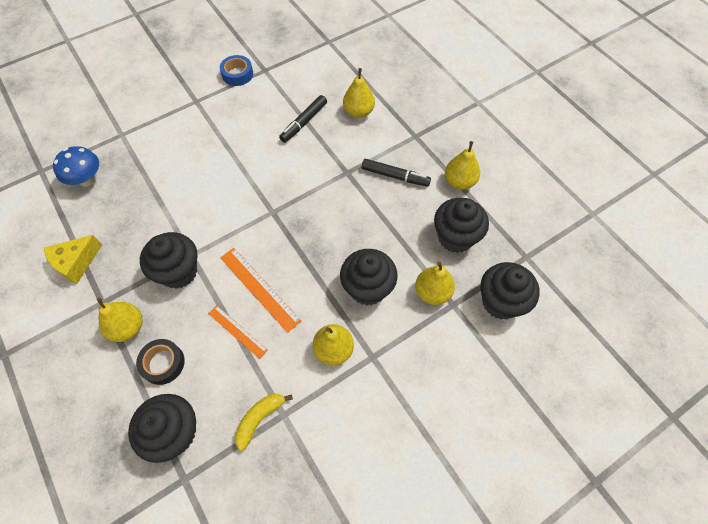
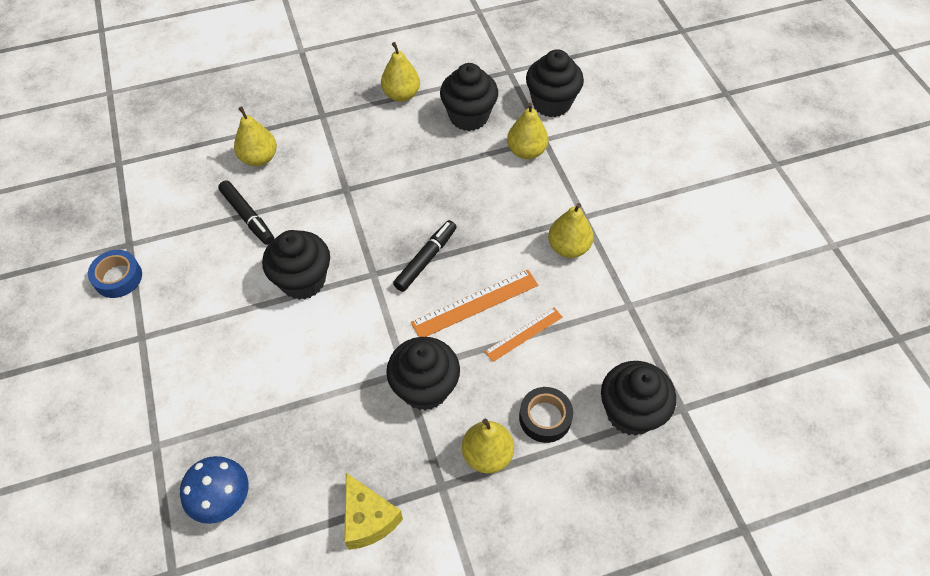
camera: 75 degrees left, 5 degrees down
(259, 419) = (629, 327): yellow banana -> none
(367, 288) = (505, 203): black cupcake -> black cupcake (303, 281)
(395, 176) = (371, 146): black marker -> black marker (426, 259)

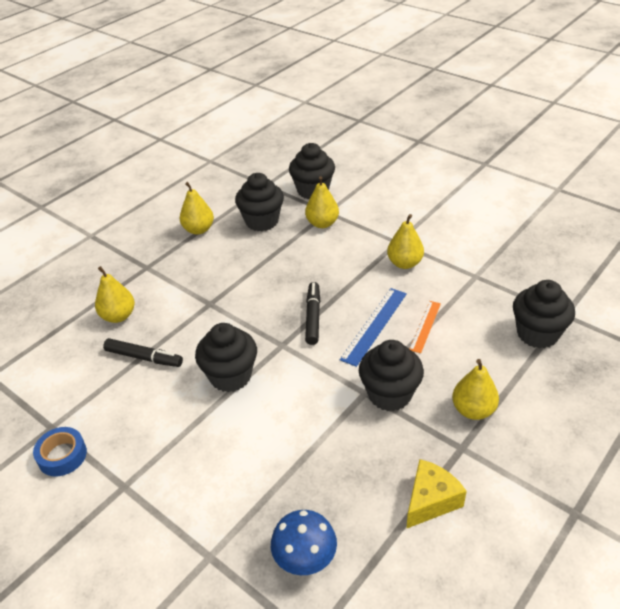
camera: 30 degrees left, 15 degrees down
(368, 519) = (431, 501): yellow cheese -> yellow cheese turned 75 degrees counterclockwise
(475, 304) = (374, 325): orange ruler -> blue ruler
(545, 418) = (488, 366): black tape -> none

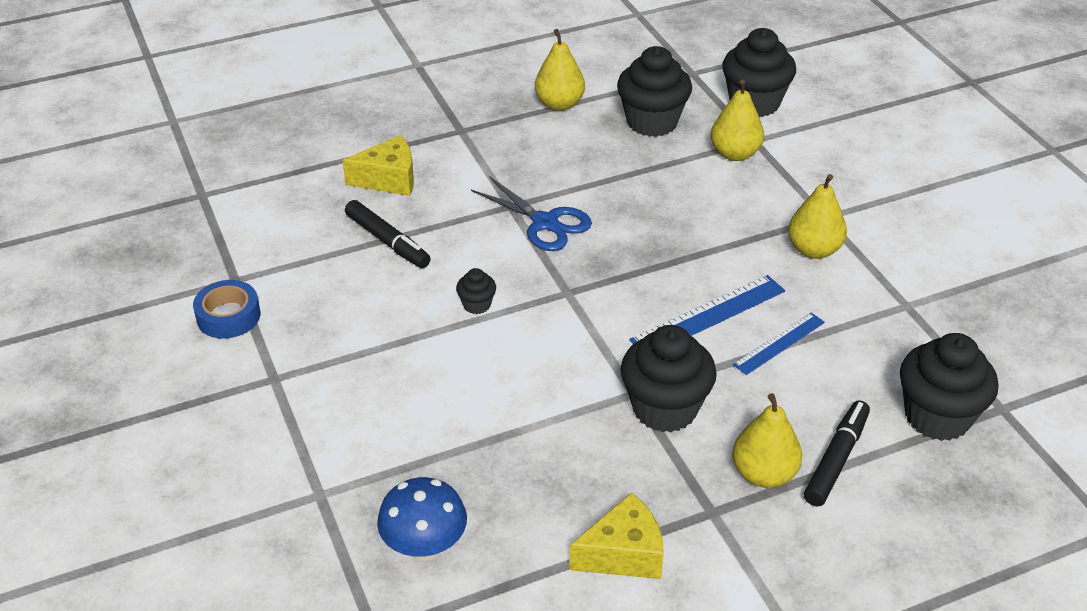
camera: 25 degrees right, 0 degrees up
(118, 316) = (389, 179): yellow pear -> yellow cheese
(230, 376) = (477, 305): black cupcake -> black cupcake, size x0.46
(239, 306) = (545, 223): none -> blue scissors
(313, 317) = (633, 273): black marker -> black marker (836, 459)
(425, 326) = (779, 343): orange ruler -> blue ruler

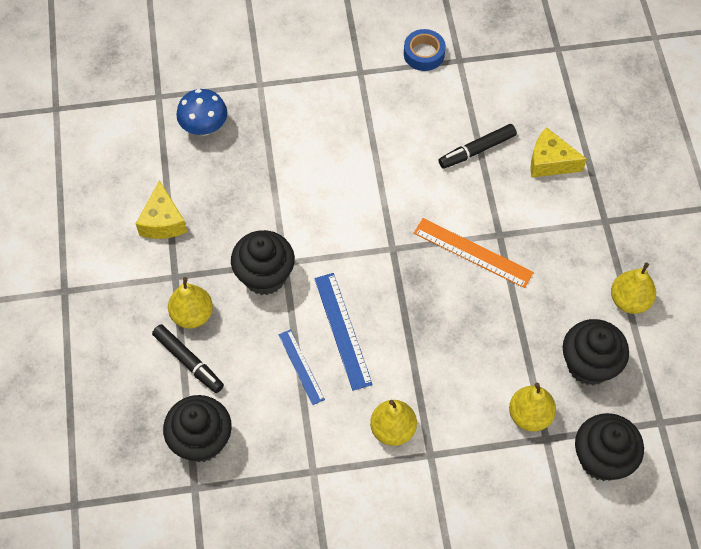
camera: 105 degrees right, 20 degrees up
(389, 179) = (550, 162): yellow cheese -> yellow cheese turned 105 degrees clockwise
(477, 305) = (395, 191): black cupcake -> none
(545, 223) = (473, 252): blue scissors -> orange ruler

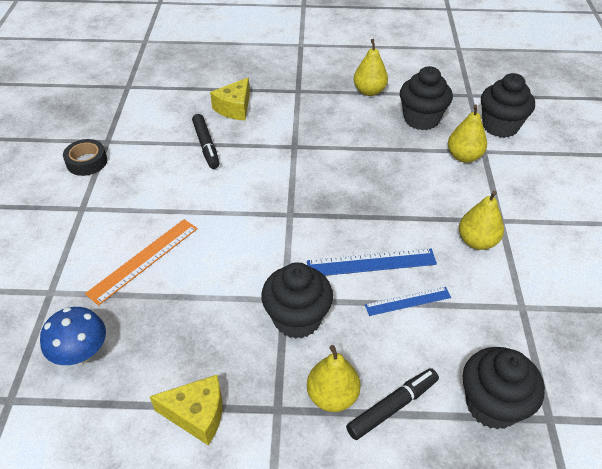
camera: 80 degrees left, 15 degrees down
(424, 54) = (87, 162): blue tape -> black tape
(473, 252) = (307, 164): orange ruler -> orange ruler (143, 260)

